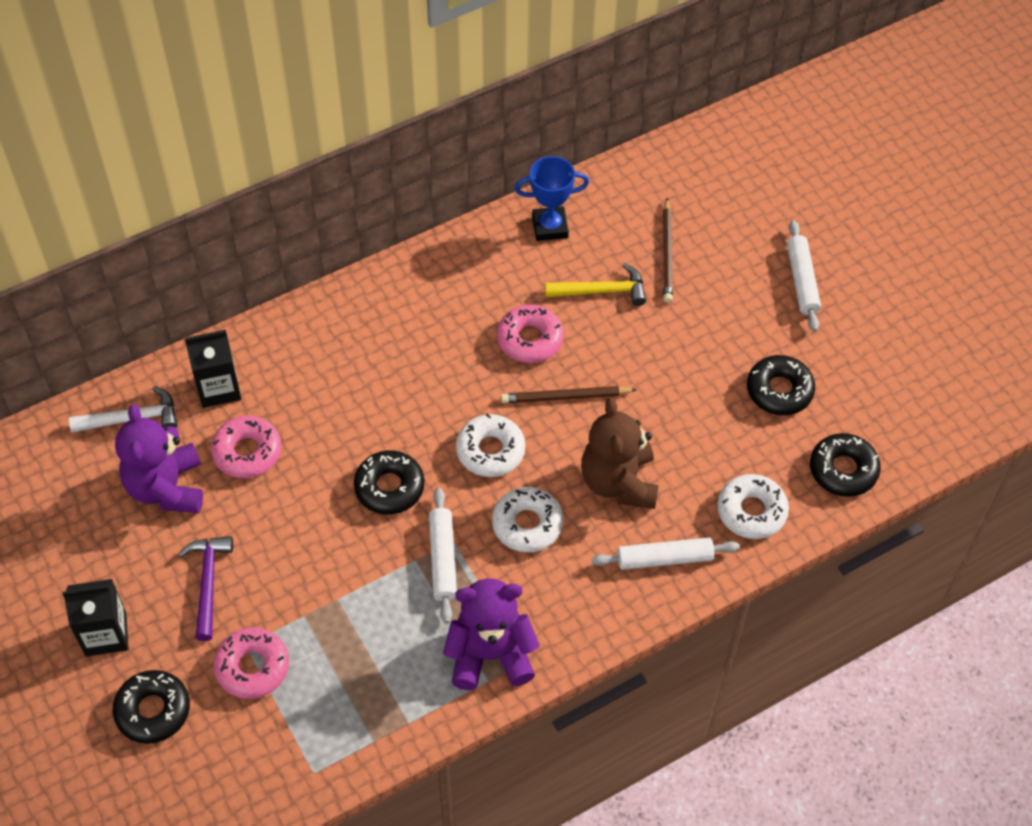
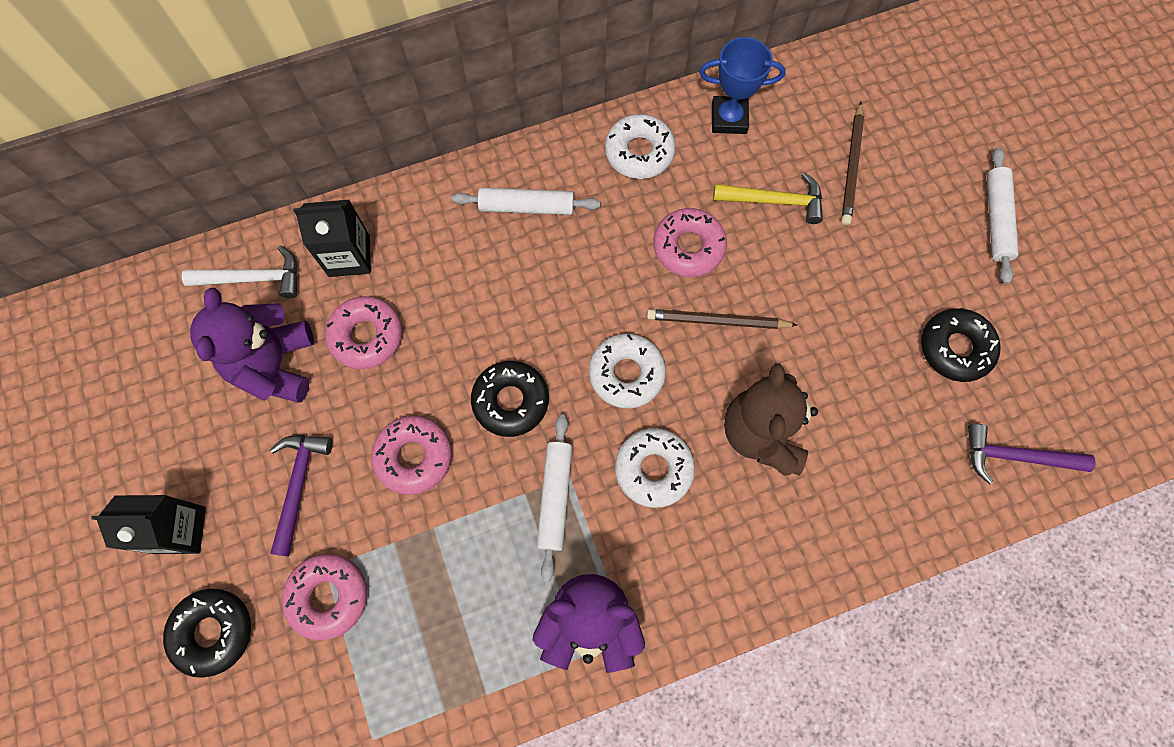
camera: 10 degrees right, 15 degrees up
(309, 544) = (414, 457): none -> pink donut
(664, 558) = (800, 535): white rolling pin -> white rolling pin (527, 206)
(751, 511) = (905, 492): white donut -> white donut (639, 152)
(843, 470) = (1016, 457): black donut -> purple hammer

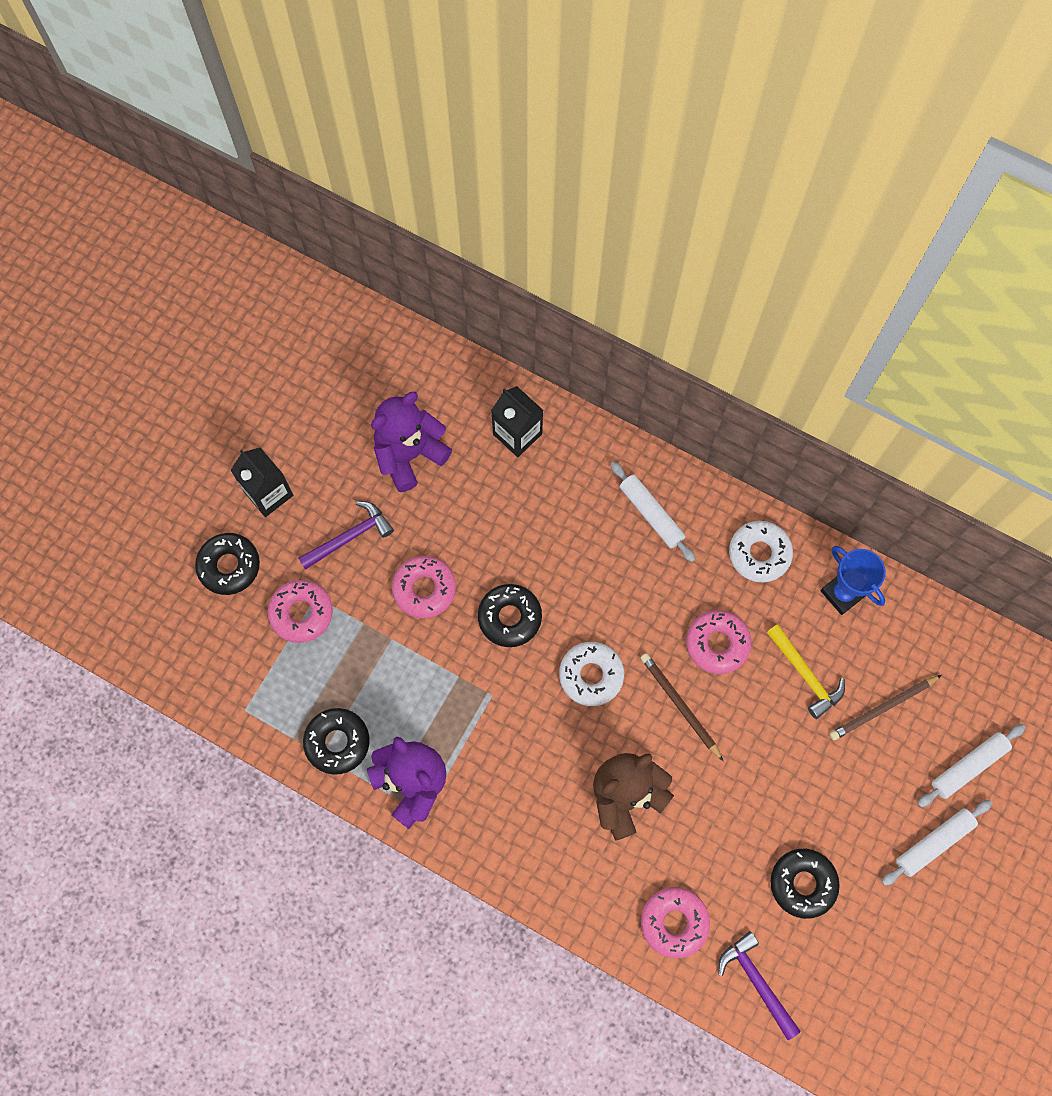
camera: 50 degrees right, 0 degrees up
(253, 278) = (452, 390): white hammer -> none
(366, 336) = (475, 492): pink donut -> pink donut (674, 922)
(487, 667) = (337, 742): none -> black donut
(555, 497) = (472, 697): white rolling pin -> white rolling pin (968, 766)
(653, 469) = (542, 744): white donut -> none

